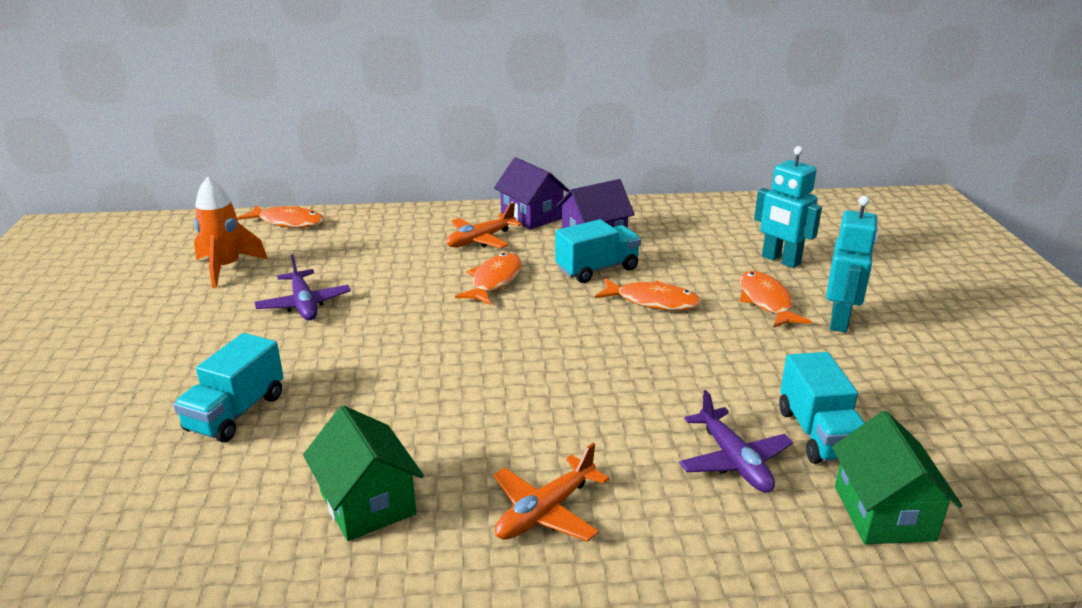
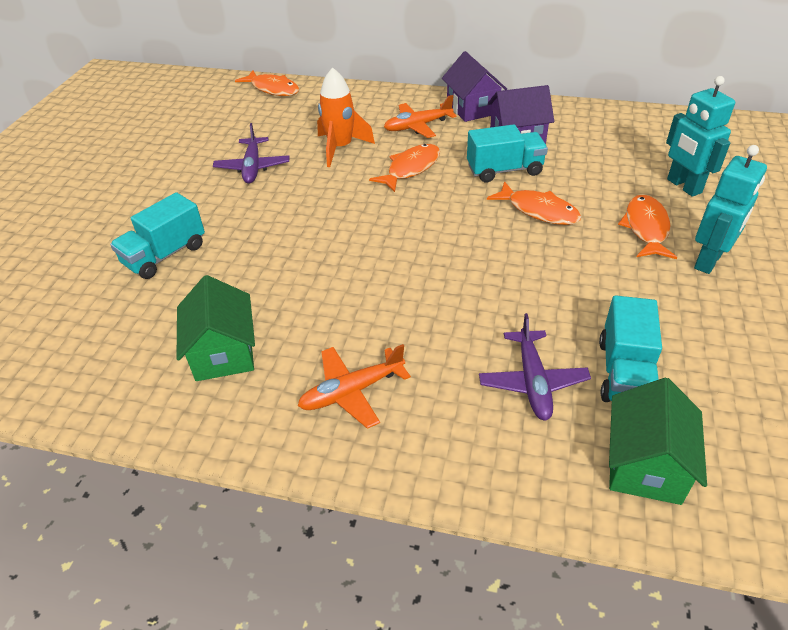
camera: 20 degrees right, 15 degrees up
(226, 268) = (210, 125): orange rocket -> orange rocket (340, 148)

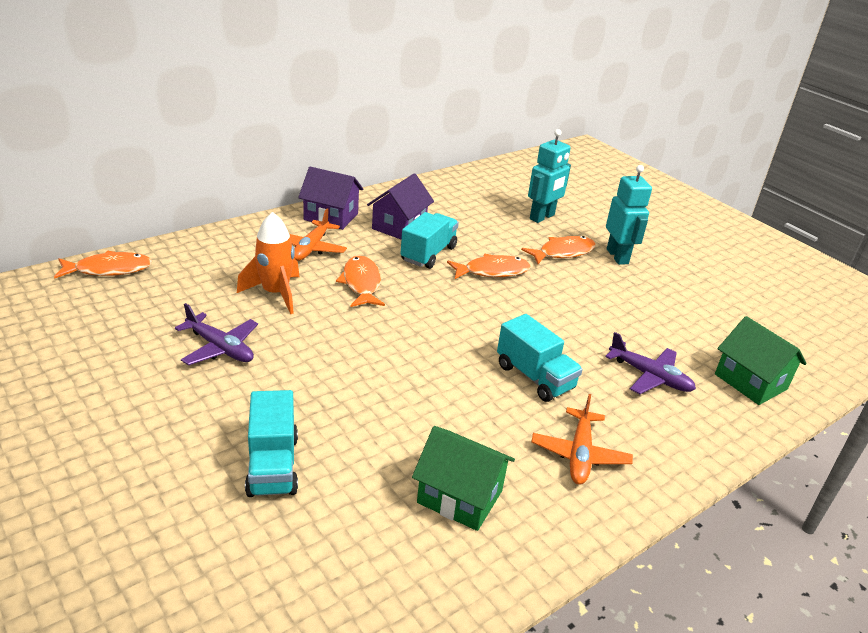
camera: 55 degrees left, 10 degrees down
(624, 372) = (676, 341): turquoise truck -> turquoise truck (535, 377)
(646, 228) = (563, 252): orange fish -> orange fish turned 105 degrees clockwise
(683, 186) = (542, 217): turquoise robot -> turquoise robot turned 60 degrees counterclockwise

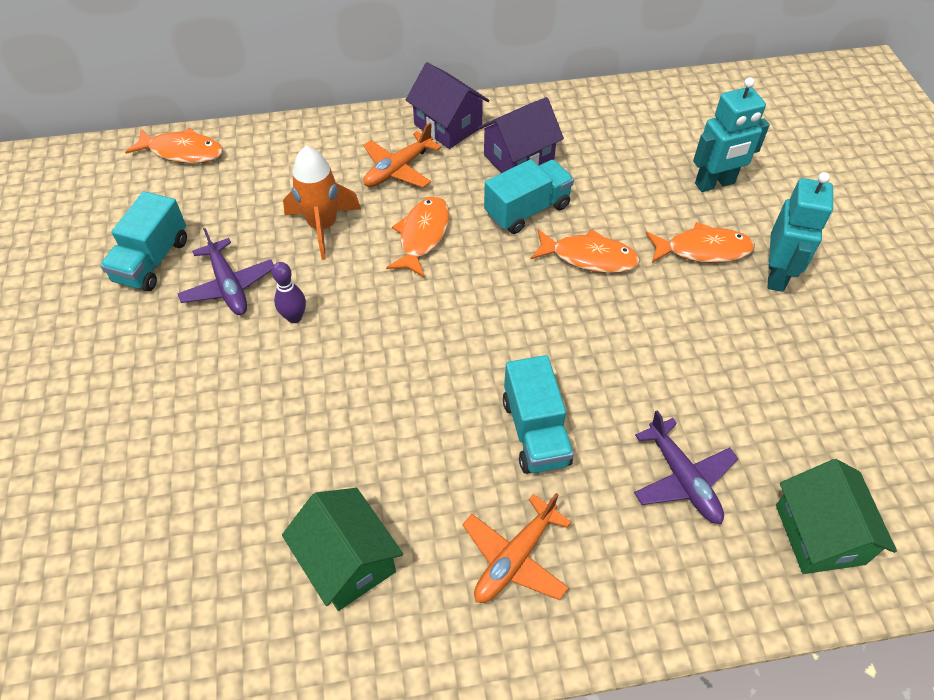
camera: 30 degrees right, 20 degrees up
(273, 465) = (194, 451): turquoise truck -> turquoise truck (152, 261)
(295, 355) = (294, 317): none -> purple bowling pin

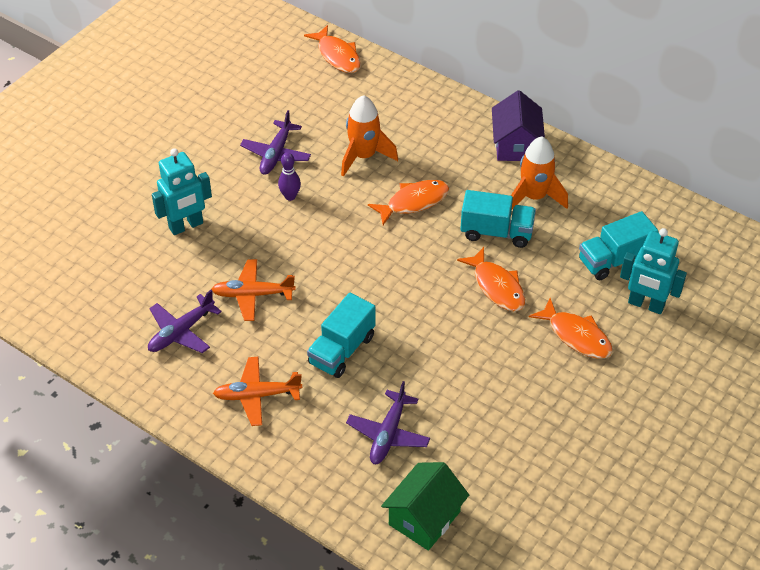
camera: 45 degrees right, 5 degrees down
(152, 261) = (253, 112): turquoise truck -> turquoise truck (614, 260)
(347, 561) = (181, 332): green house -> purple plane
(398, 169) = (449, 152): orange plane -> orange plane (252, 295)
(518, 159) = (534, 197): purple house -> orange rocket
(777, 275) = (603, 385): turquoise robot -> turquoise robot (186, 226)

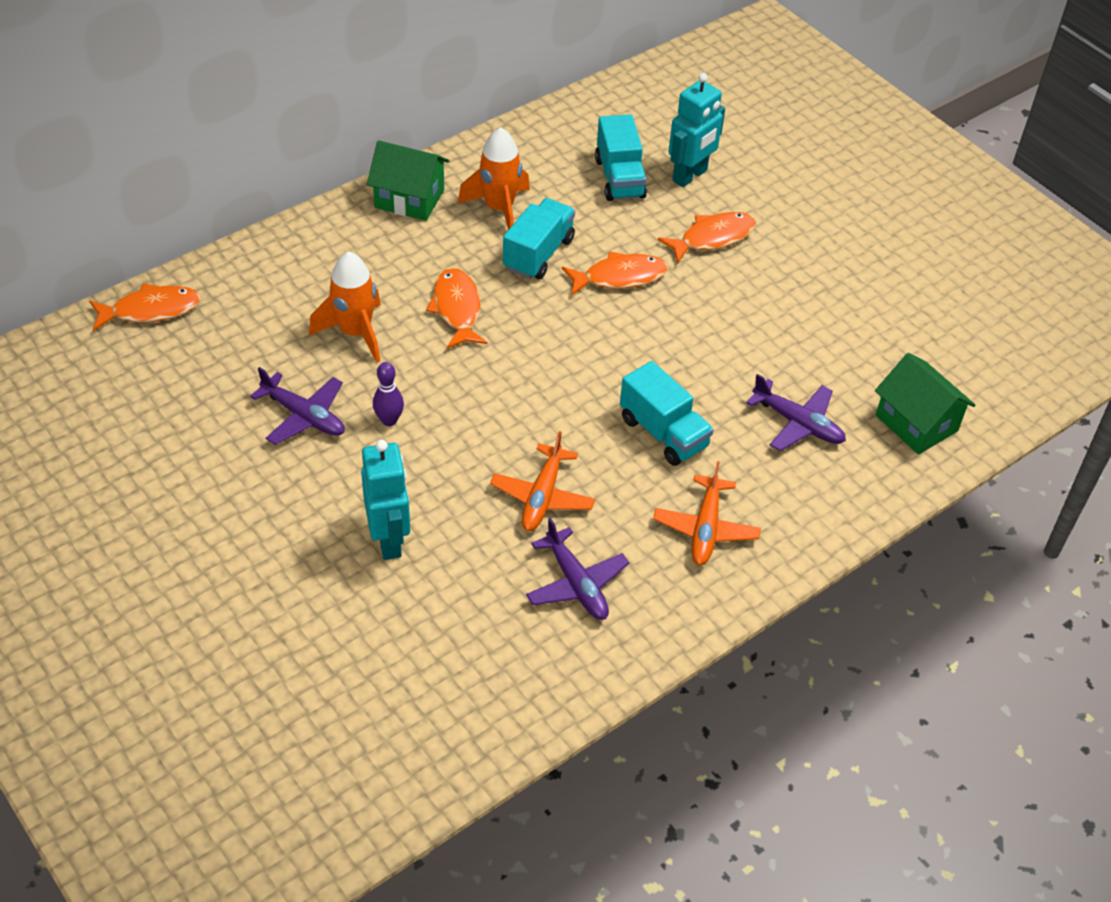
camera: 75 degrees left, 0 degrees up
(515, 145) = (409, 199): purple house -> green house

